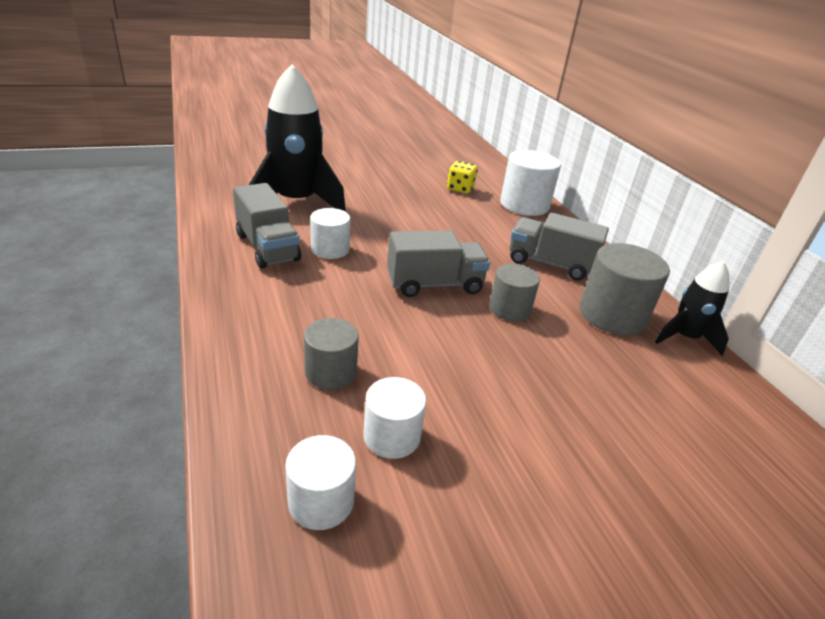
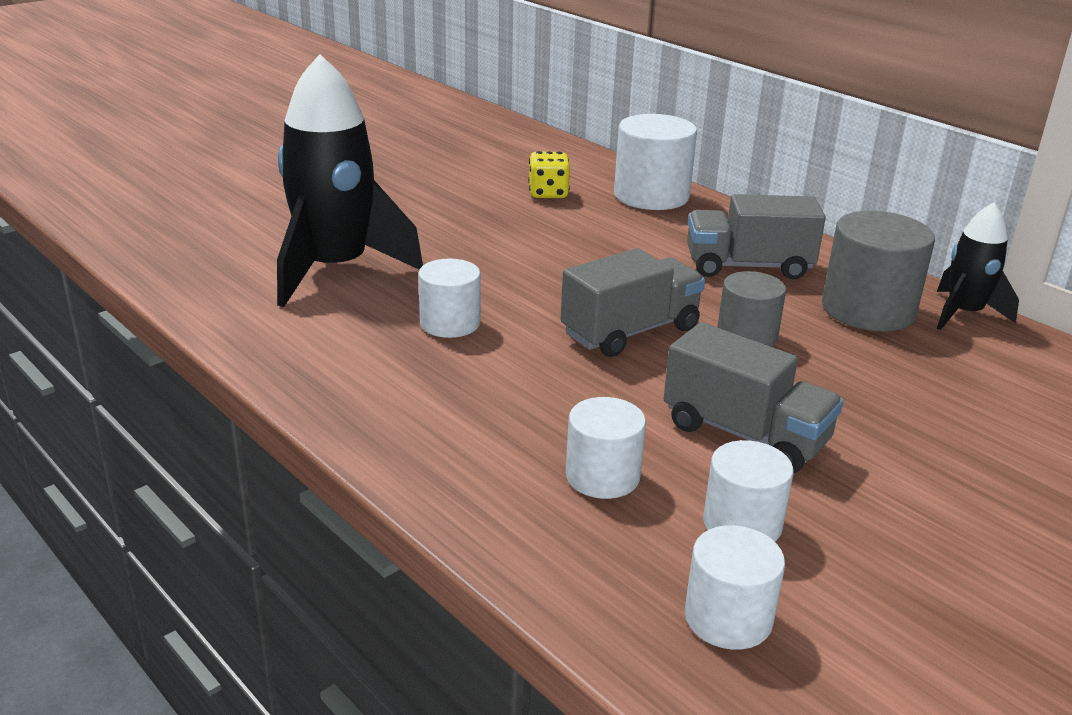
camera: 20 degrees left, 5 degrees down
(267, 247) = (359, 344): grey truck -> grey truck (745, 434)
(331, 372) = (602, 476): grey cylinder -> white cylinder

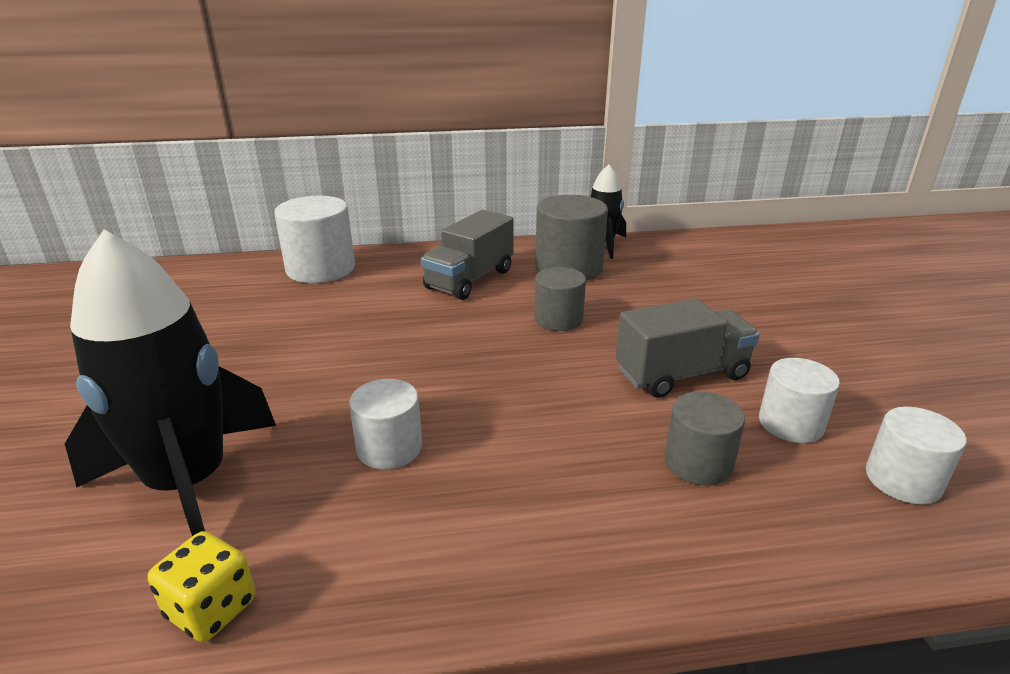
camera: 55 degrees left, 0 degrees up
(548, 193) = (244, 306): yellow dice -> yellow dice (212, 608)
(602, 476) = (698, 462): white cylinder -> grey cylinder
(630, 331) = (504, 361): grey truck -> none

